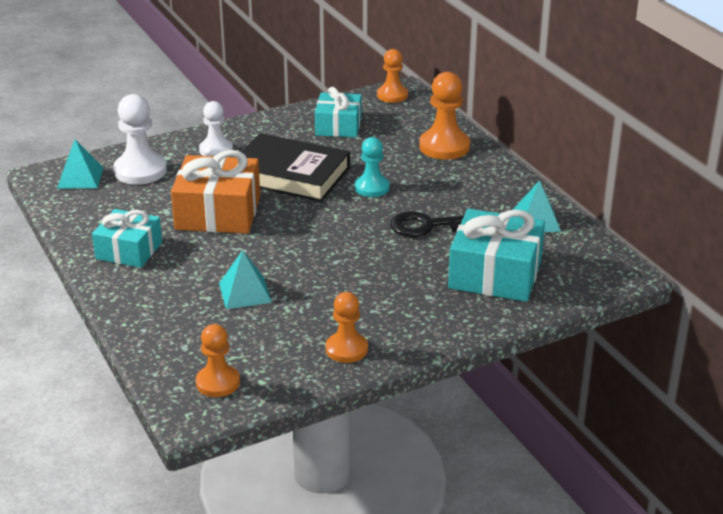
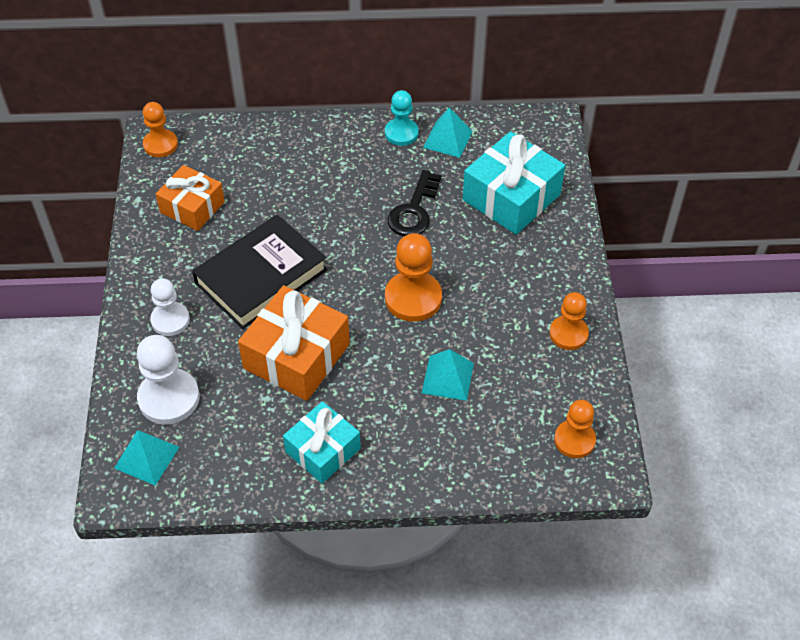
camera: 65 degrees left, 20 degrees up
(338, 126) = (192, 207): turquoise gift -> orange gift
(372, 188) = (325, 224): turquoise pawn -> turquoise pawn (401, 133)
(444, 147) = (287, 147): orange pawn -> orange pawn (413, 298)

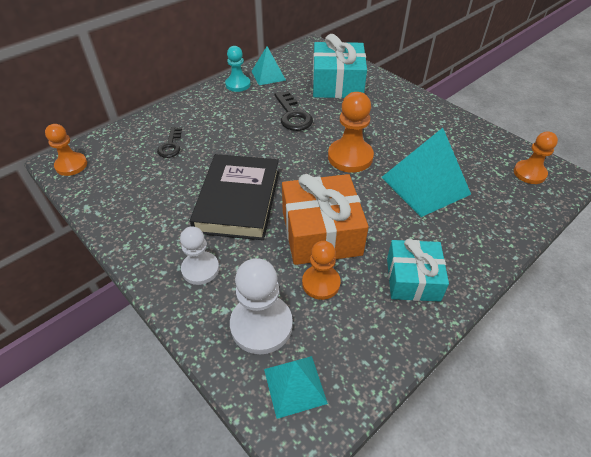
camera: 40 degrees left, 5 degrees down
(192, 207) = (138, 188): orange gift -> none
(261, 175) = (170, 145): none -> black key
(448, 378) = (425, 185): turquoise pyramid -> turquoise pyramid, size x1.73
(568, 334) = (452, 126): orange pawn -> orange pawn (321, 283)

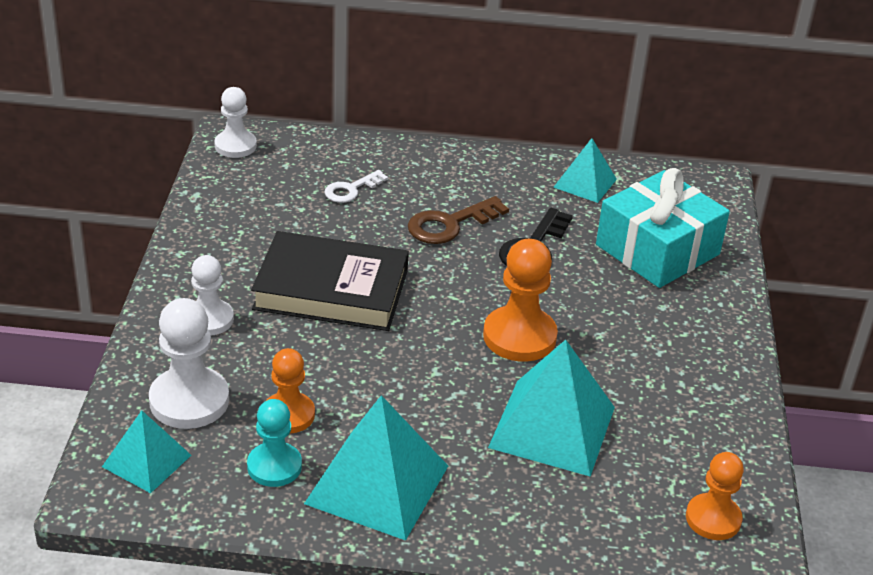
camera: 45 degrees right, 10 degrees down
(71, 165) = (235, 146): orange pawn -> white pawn
(170, 145) = (351, 189): black key -> white key
(238, 84) = (529, 170): turquoise pawn -> turquoise pawn (274, 466)
(238, 201) = (331, 289): black book -> black book turned 45 degrees clockwise
(242, 130) = (450, 224): none -> brown key
(321, 232) = (361, 378): orange gift -> none
(413, 279) = (377, 484): turquoise gift -> turquoise pyramid

